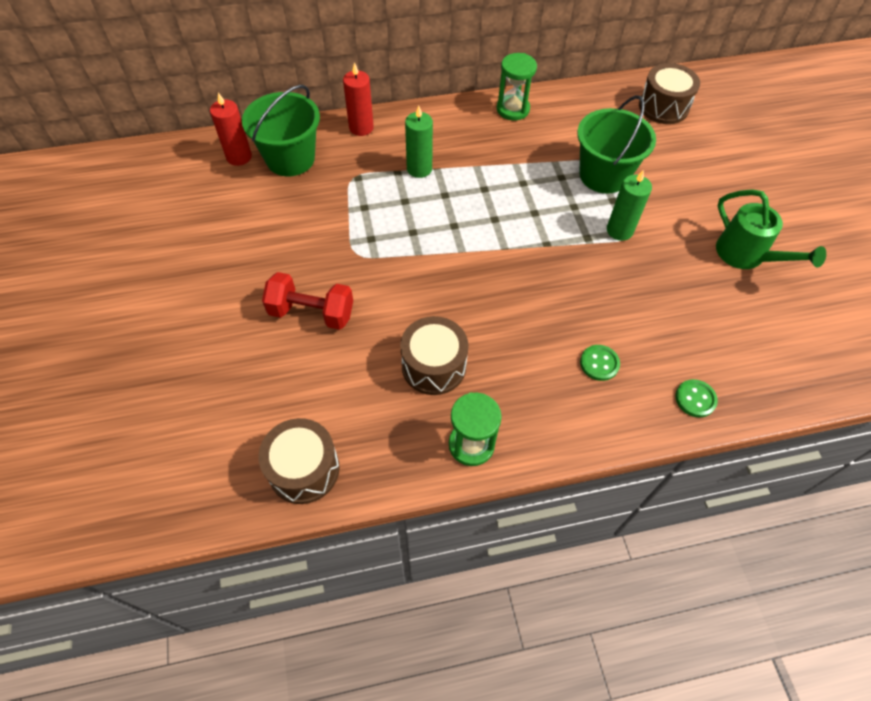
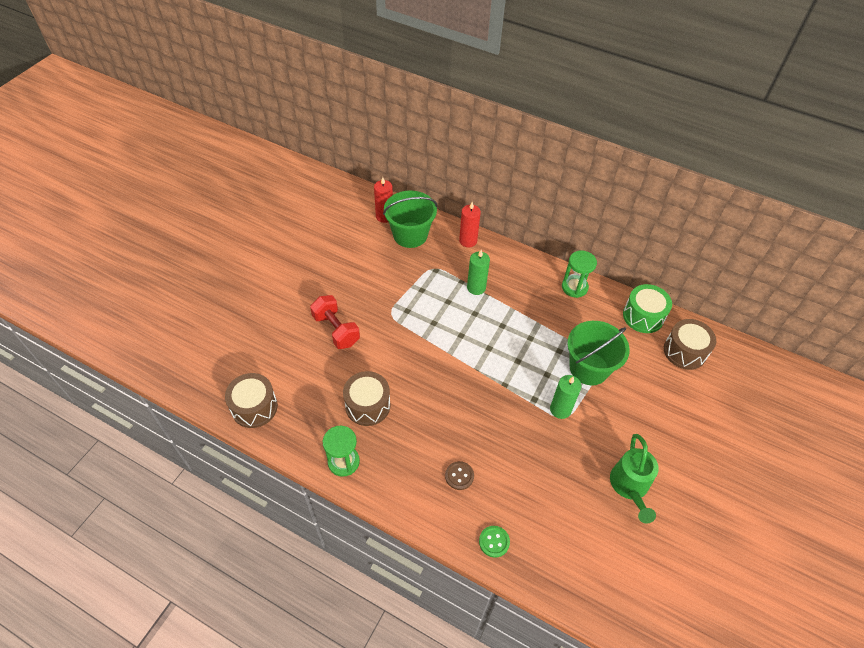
camera: 40 degrees right, 5 degrees down
(599, 98) = (643, 316): none -> green drum
(599, 363) = (459, 476): green button -> brown button

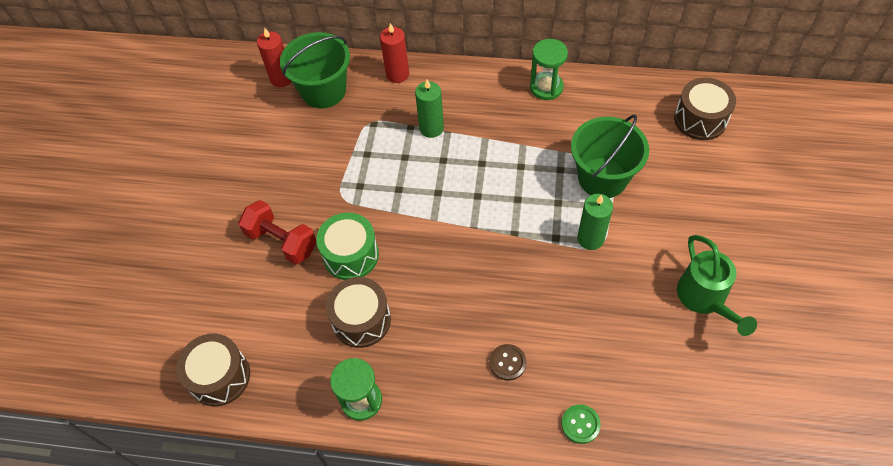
camera: 15 degrees left, 5 degrees up
(643, 316) = (638, 94): green drum -> green drum (351, 255)

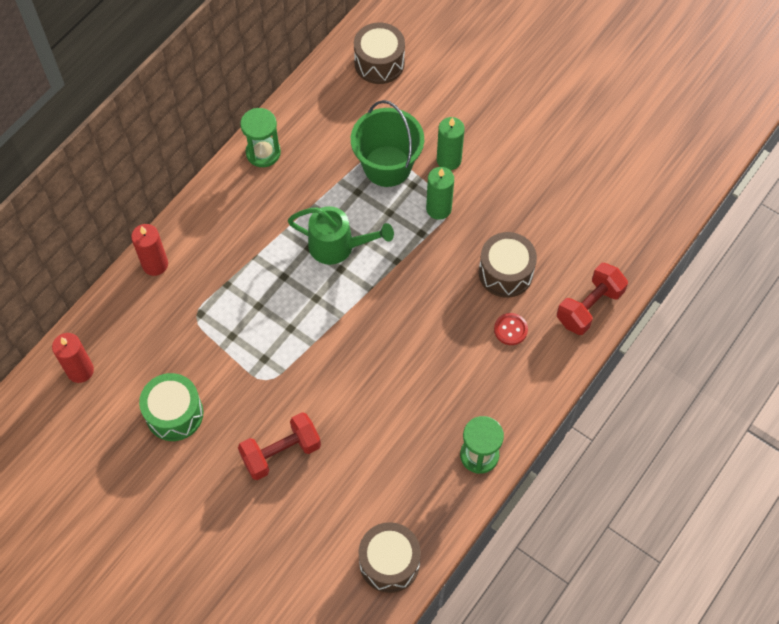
camera: 65 degrees left, 5 degrees up
(323, 91) = (126, 339): green bucket -> none
(351, 255) = (334, 400): green drum -> green drum (174, 414)
(361, 320) = (405, 421): brown drum -> brown drum (505, 273)
(431, 128) = (241, 268): green candle -> green candle (449, 160)
(507, 363) = (510, 329): brown button -> red button
(580, 424) = (589, 307): green button -> red dumbbell
(705, 299) = (540, 164): green watering can -> green watering can (338, 246)

